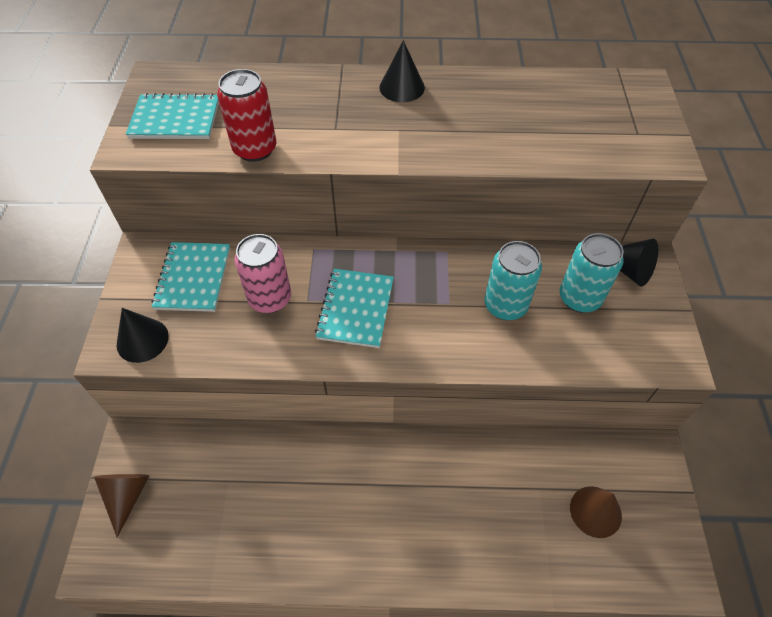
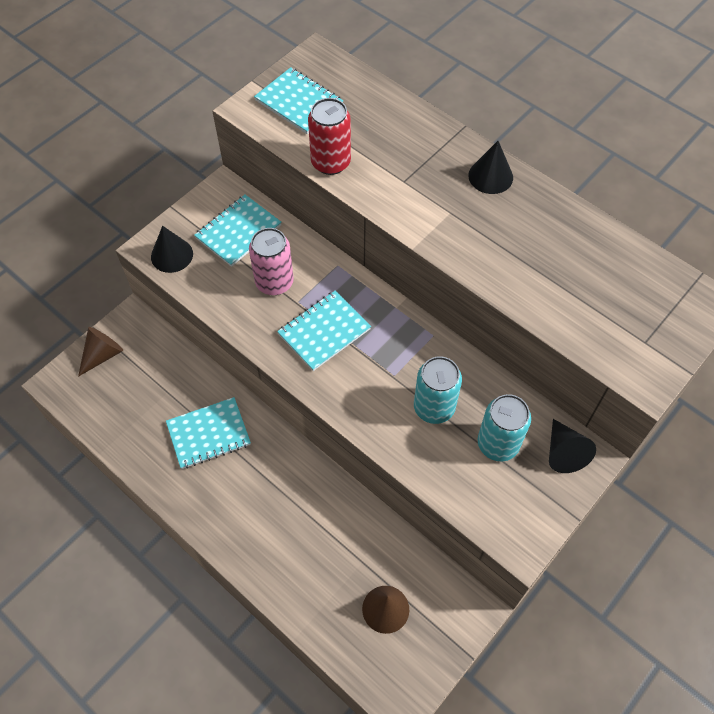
camera: 40 degrees right, 5 degrees up
(305, 488) = (209, 434): none -> turquoise notebook

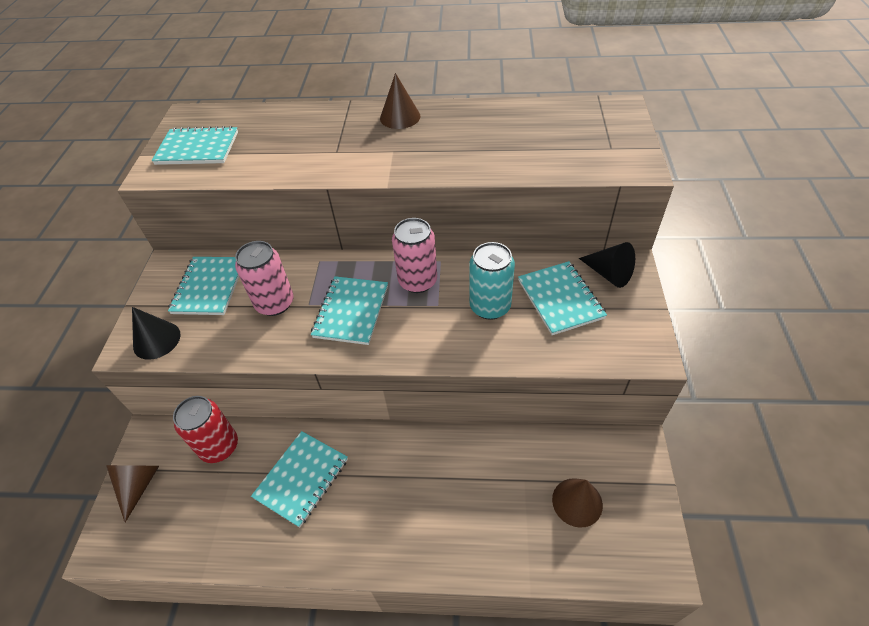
camera: 35 degrees left, 10 degrees down
(330, 162) = (262, 170): red can -> red can (219, 447)
(398, 341) = (417, 281): none -> pink can
(490, 176) = (400, 117): black cone -> brown cone
(498, 444) = (560, 299): turquoise can -> turquoise notebook

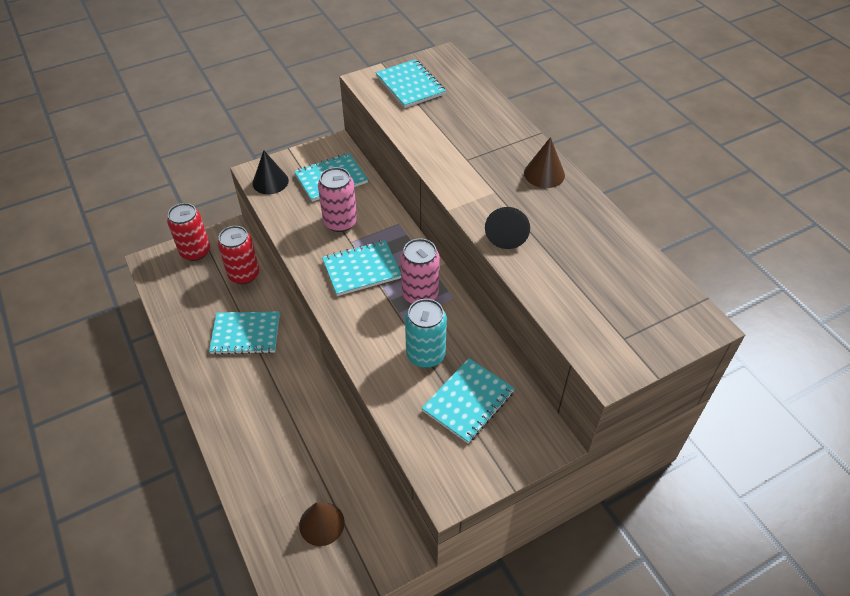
camera: 55 degrees right, 0 degrees up
(138, 485) = (195, 251): brown cone -> red can
(609, 274) = (526, 427): black cone -> black cone (506, 234)

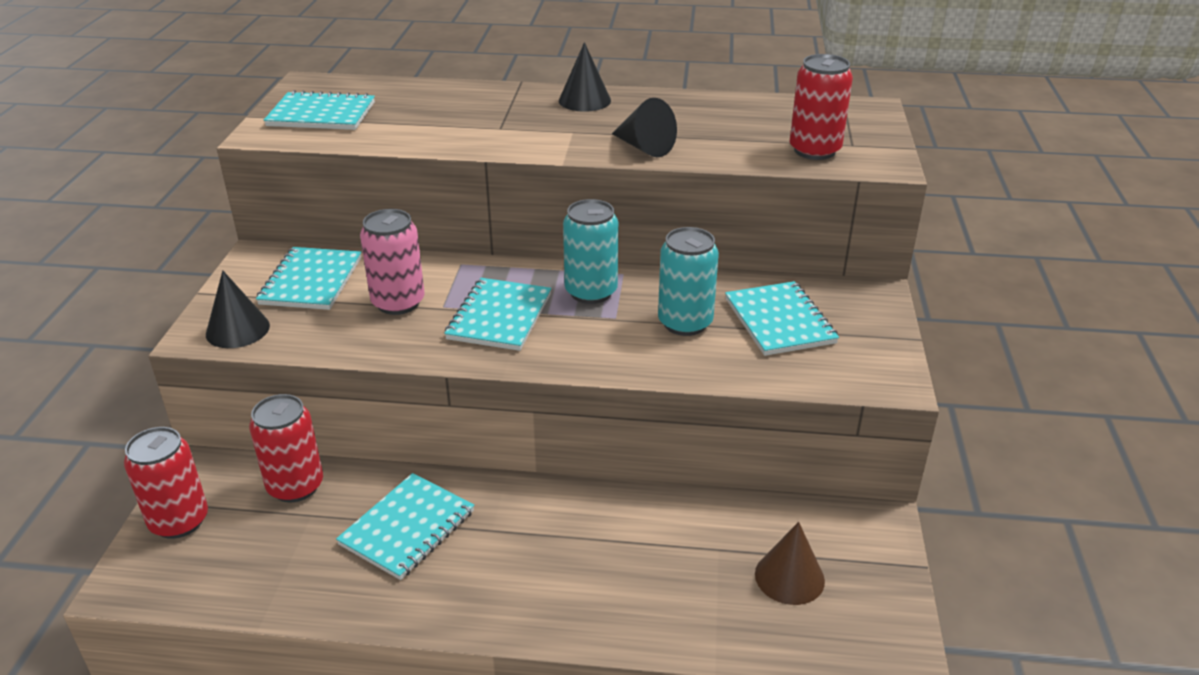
camera: 55 degrees left, 15 degrees down
(420, 294) = (591, 292): pink can -> turquoise can
(544, 174) = (584, 100): brown cone -> black cone
(591, 321) = (814, 150): none -> red can

